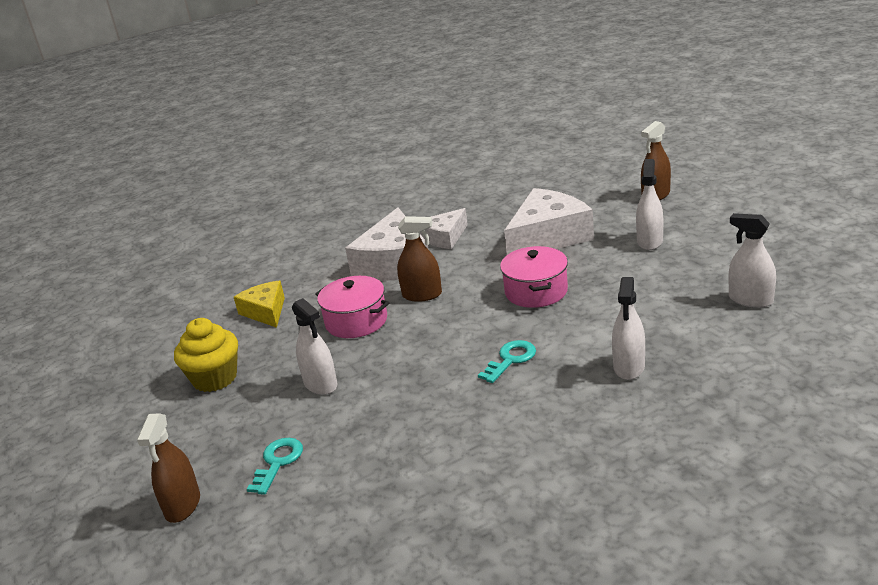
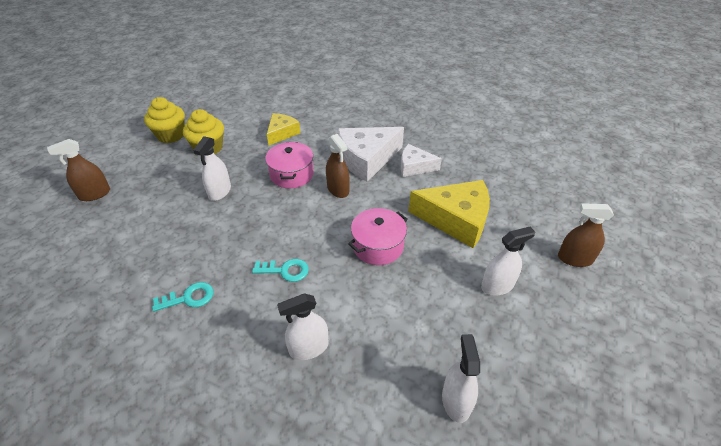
camera: 50 degrees right, 15 degrees up
(136, 409) = (171, 135): none -> yellow cupcake
(278, 462) = (140, 211): turquoise key -> turquoise key (189, 298)
(548, 237) = (456, 219): white cheese -> yellow cheese

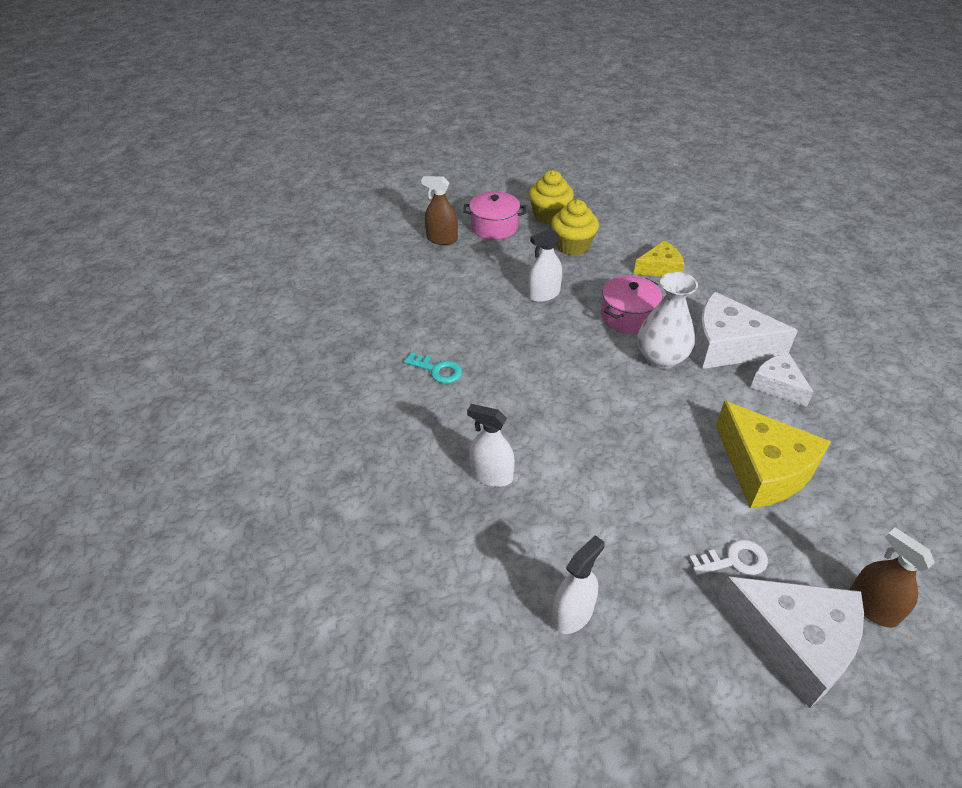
camera: 45 degrees right, 0 degrees up
(285, 270) = (534, 400): turquoise key -> none
(338, 189) = (661, 358): brown spray bottle -> white vase
(378, 246) = (644, 437): pink pot -> pink pot (494, 227)
(497, 286) = (734, 560): white spray bottle -> white key
(567, 308) = (794, 641): none -> white cheese

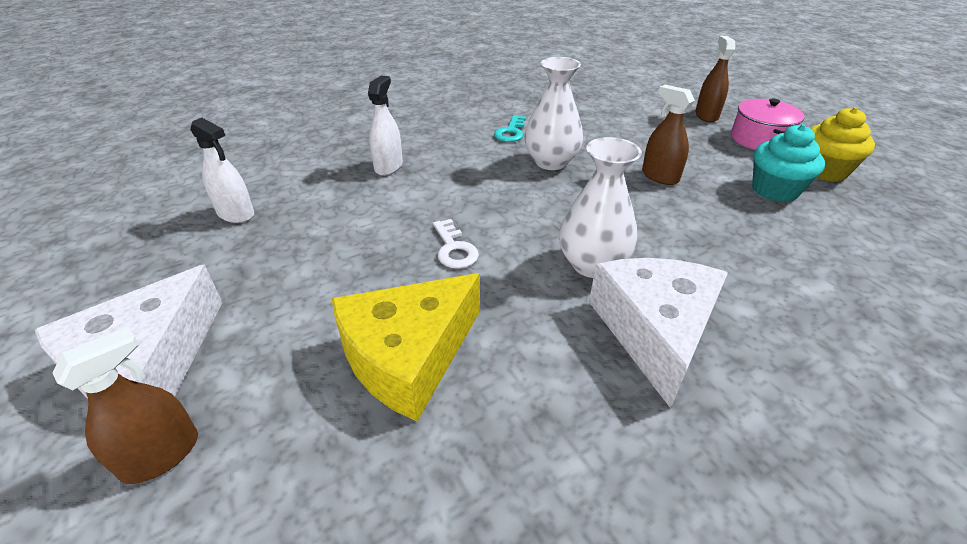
camera: 80 degrees right, 5 degrees down
(507, 352) = (551, 162): none -> white vase
(544, 294) = (660, 176): white spray bottle -> brown spray bottle
(572, 246) = (774, 190): yellow cupcake -> turquoise cupcake
(628, 316) = (661, 236): pink pot -> none
(660, 268) = (796, 264): yellow cheese -> none
(734, 560) = (267, 318): white key -> white key (454, 249)
(778, 385) = (586, 387): white cheese -> none

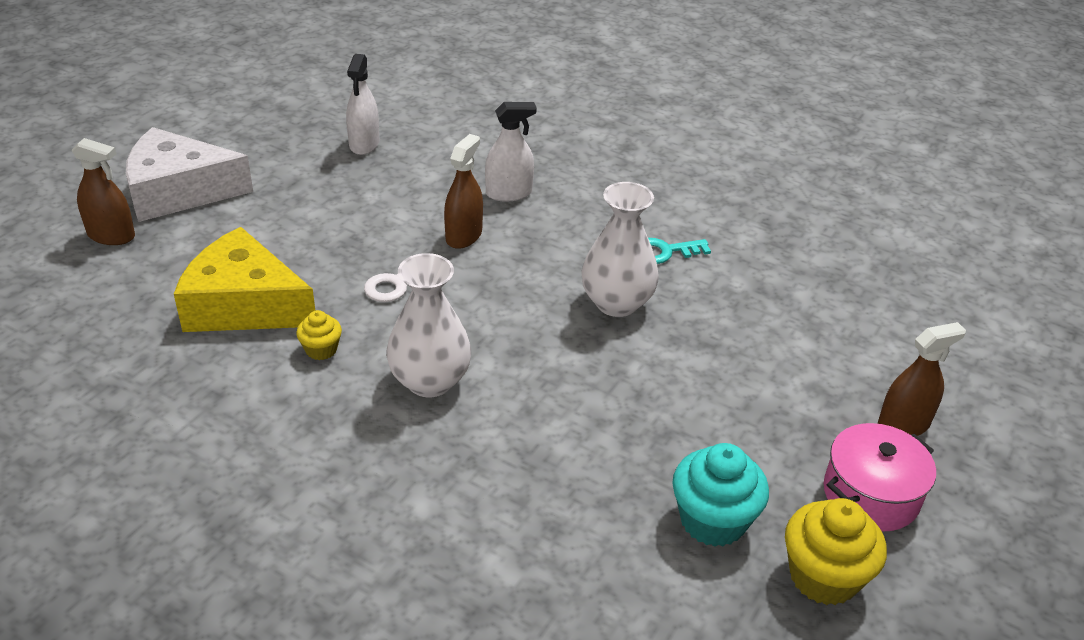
camera: 60 degrees right, 0 degrees up
(515, 317) = (321, 349): none -> yellow cupcake
(654, 331) = (350, 443): white cheese -> none
(660, 176) = (659, 402): brown spray bottle -> brown spray bottle (464, 236)

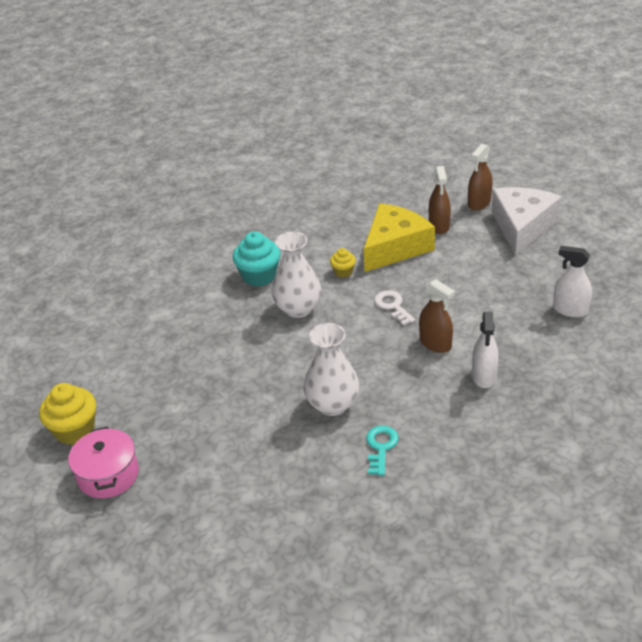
camera: 115 degrees right, 0 degrees up
(713, 520) = (136, 397): turquoise cupcake -> turquoise cupcake (259, 276)
(903, 425) = (147, 518): brown spray bottle -> brown spray bottle (439, 226)

